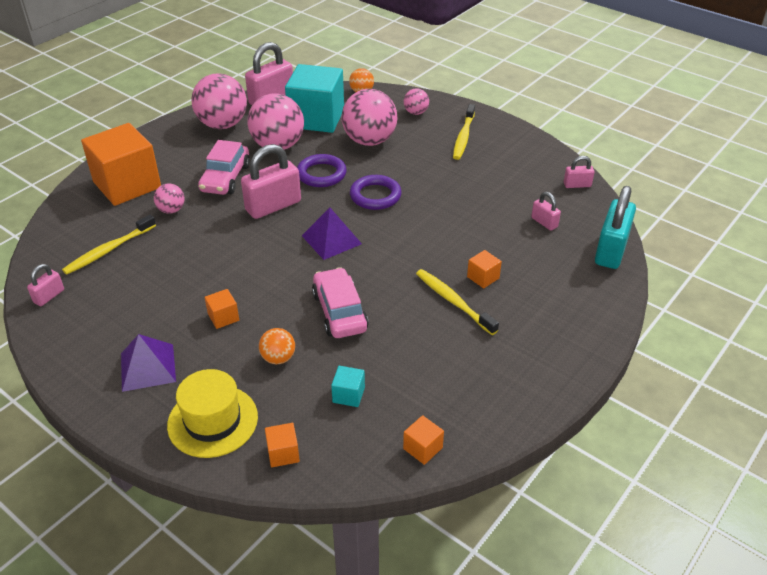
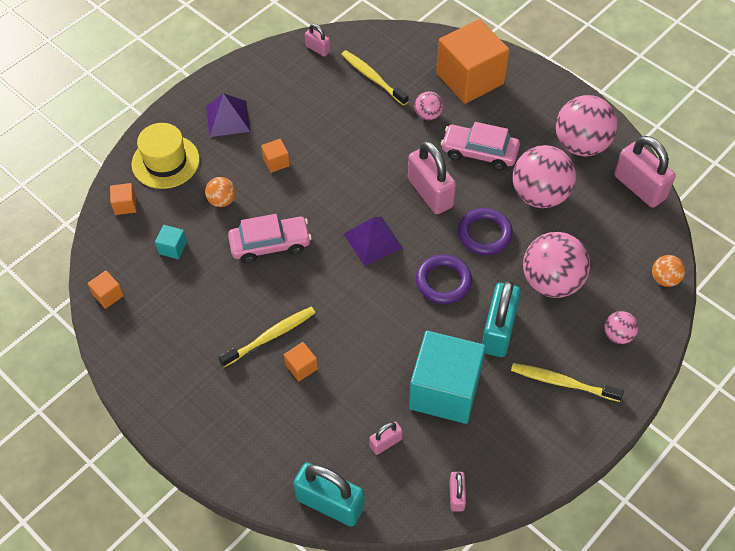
camera: 95 degrees right, 15 degrees up
(316, 118) = (598, 231): turquoise cube -> turquoise cube (444, 390)
(422, 166) = (498, 331): none -> turquoise padlock

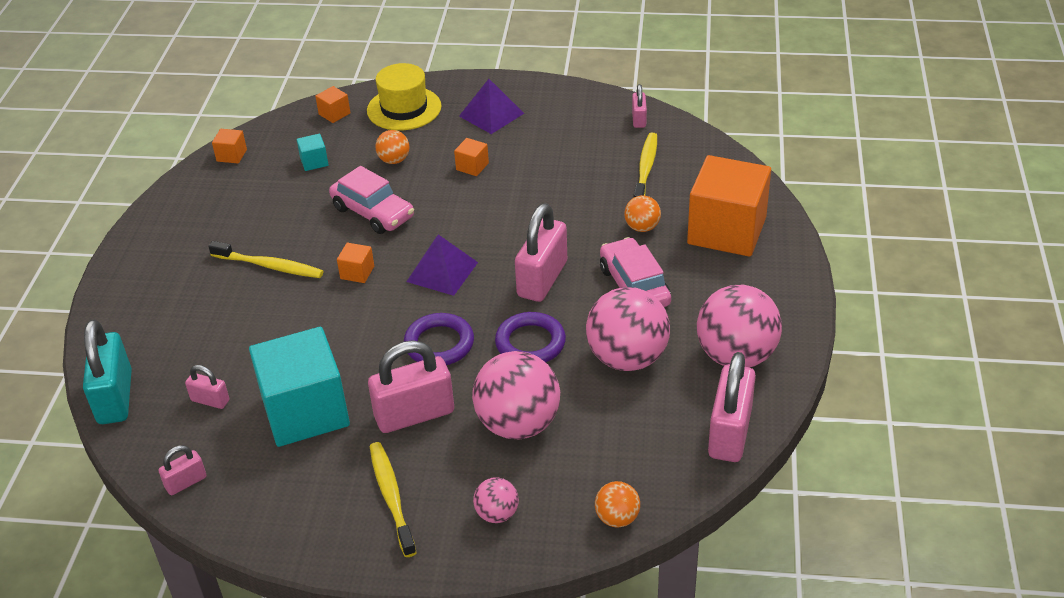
camera: 55 degrees right, 15 degrees down
(301, 367) = (252, 302): orange cube -> orange cube (357, 272)
(428, 115) = (642, 227): pink ball -> orange ball
(498, 331) = (414, 414): turquoise padlock -> pink padlock

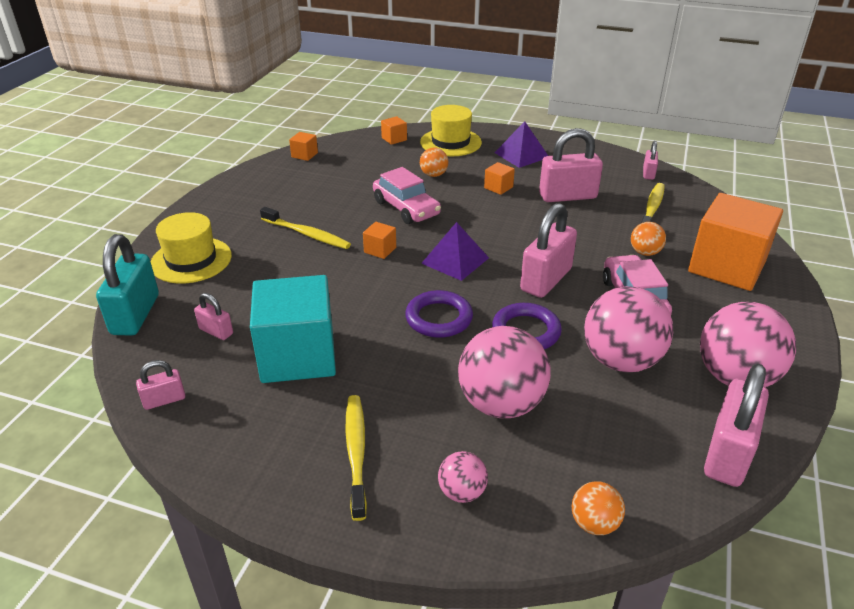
camera: 10 degrees right, 5 degrees down
(149, 321) = (191, 260): none -> yellow hat
(314, 162) = (368, 167): turquoise cube -> none
(414, 414) = (400, 376): pink padlock -> pink padlock (567, 196)

